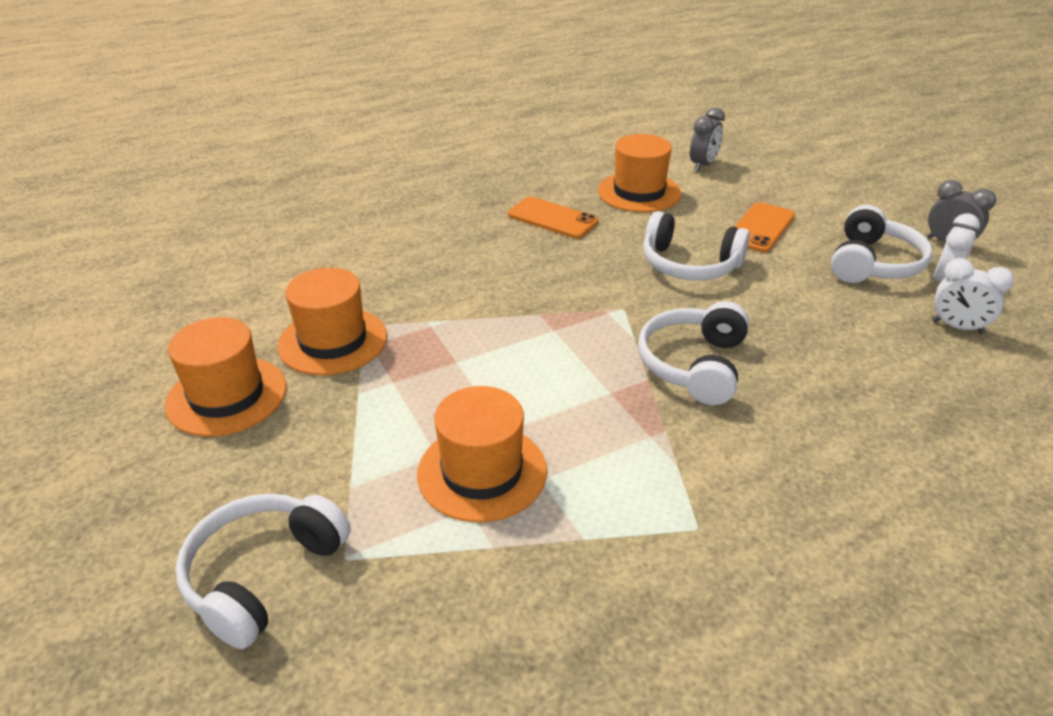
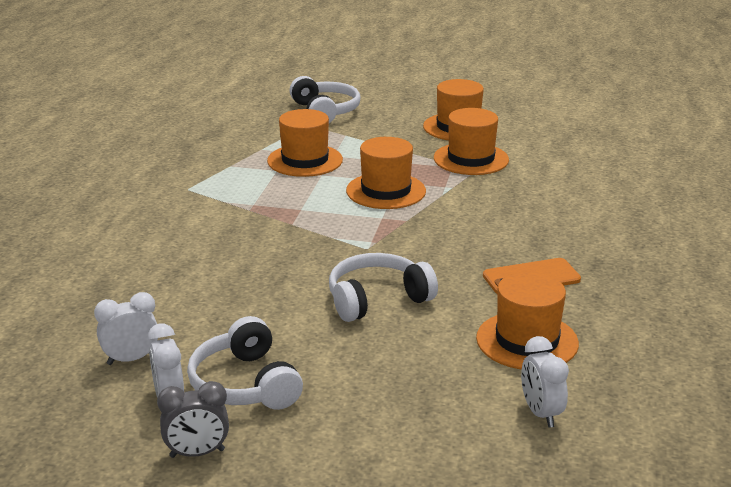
camera: 130 degrees right, 10 degrees down
(490, 358) = (386, 191): none -> orange hat
(694, 365) = (277, 242): white headphones -> none
(703, 165) = (541, 413): grey clock -> white clock
(760, 228) = (377, 366): orange phone -> none

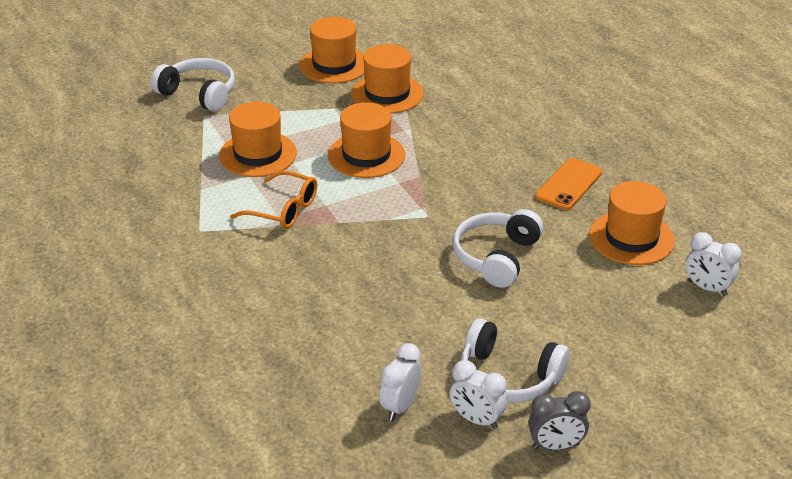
camera: 40 degrees left, 10 degrees up
(197, 453) = (555, 446): grey clock -> grey clock turned 45 degrees clockwise
(265, 200) = (284, 210): none -> orange glasses

